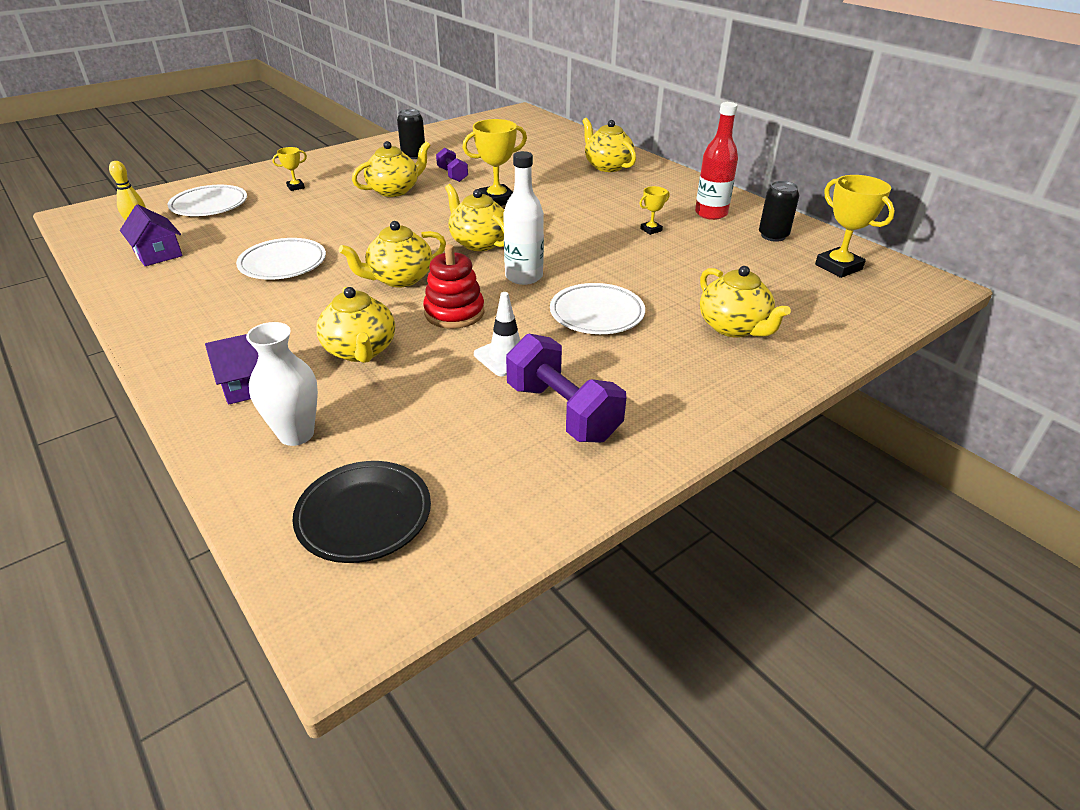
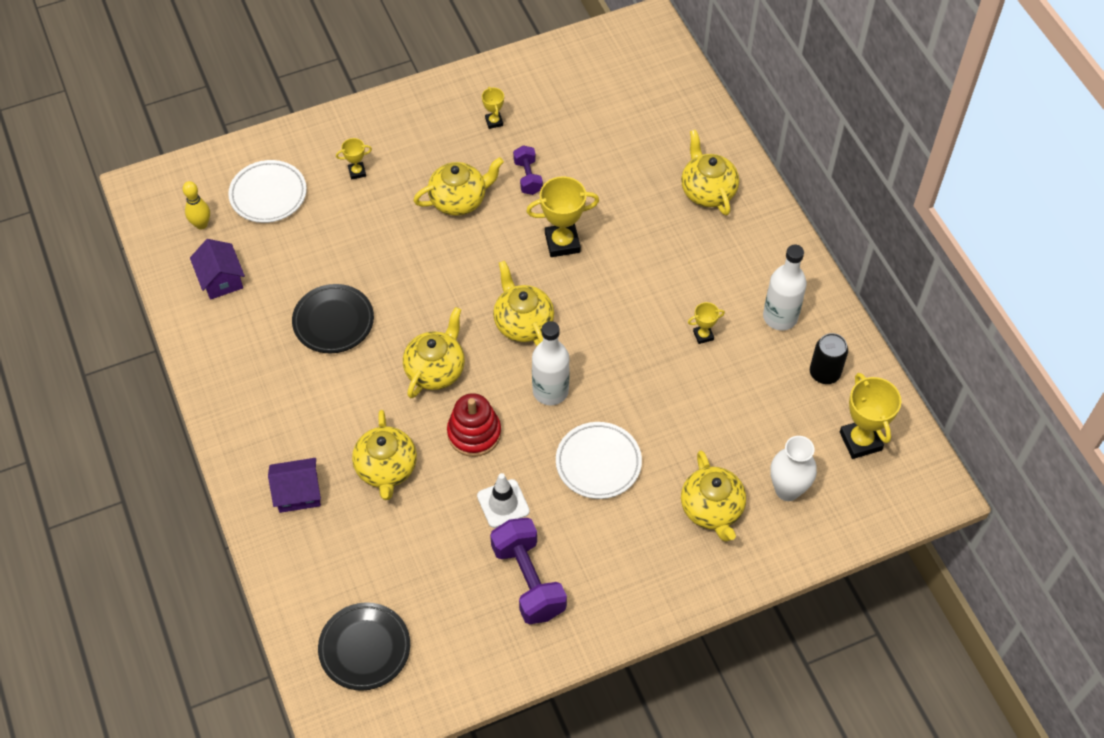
camera: 15 degrees right, 20 degrees up
(283, 264) = (333, 321): white plate -> black plate
(296, 434) = (327, 557): white vase -> white vase (787, 490)
(399, 279) = (436, 369): yellow teapot -> yellow teapot turned 135 degrees clockwise
(413, 155) = (494, 122): black can -> yellow trophy
(711, 213) = (780, 317): red bottle -> white bottle

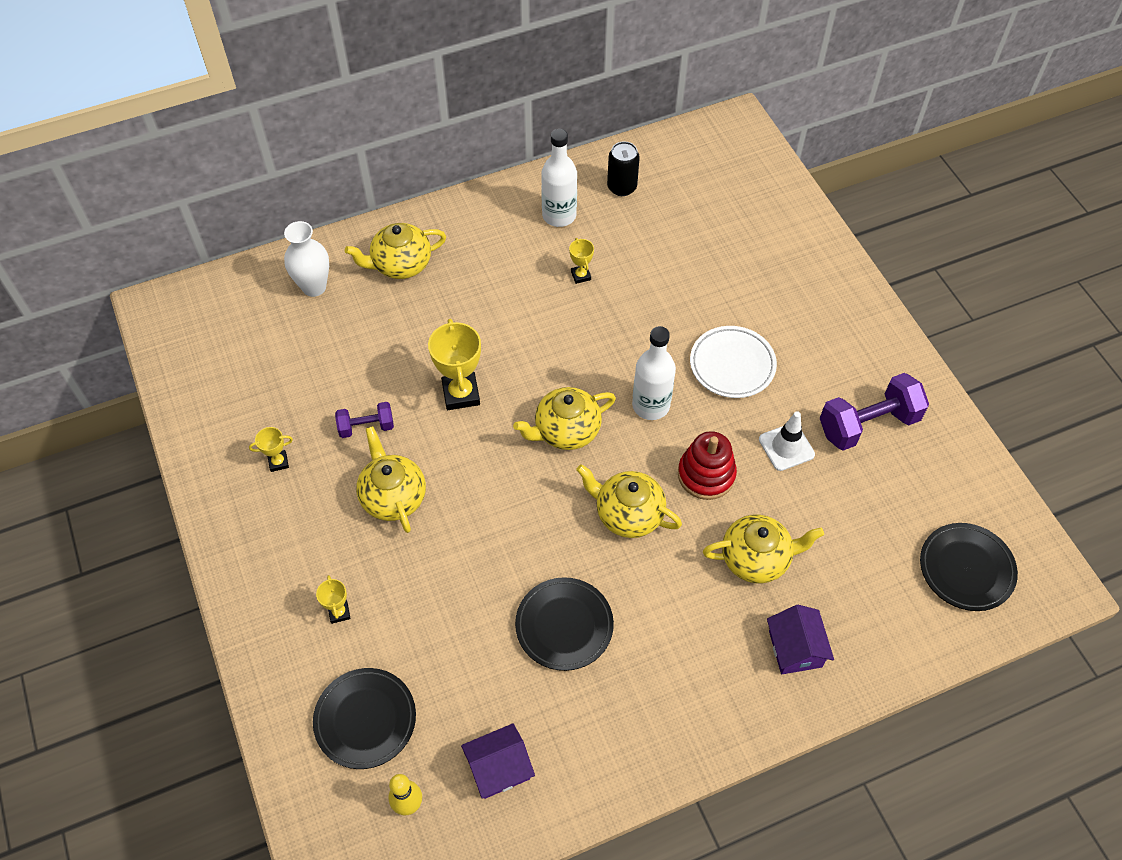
camera: 90 degrees left, 0 degrees up
(268, 194) = (365, 720): white plate -> black plate
(712, 509) = (773, 277): yellow teapot -> none
(787, 490) = (747, 221): white vase -> white vase (314, 287)
(860, 441) = (692, 168): yellow trophy -> none

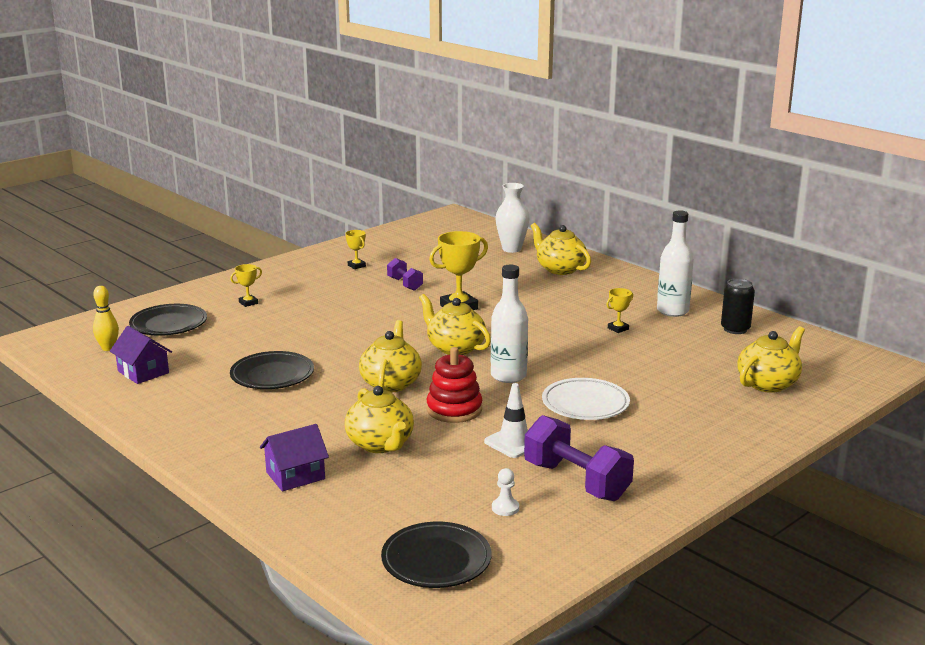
camera: 70 degrees right, 35 degrees down
(393, 496) = (352, 302): yellow teapot -> yellow teapot (768, 384)
(897, 492) = (505, 508): none -> white pawn

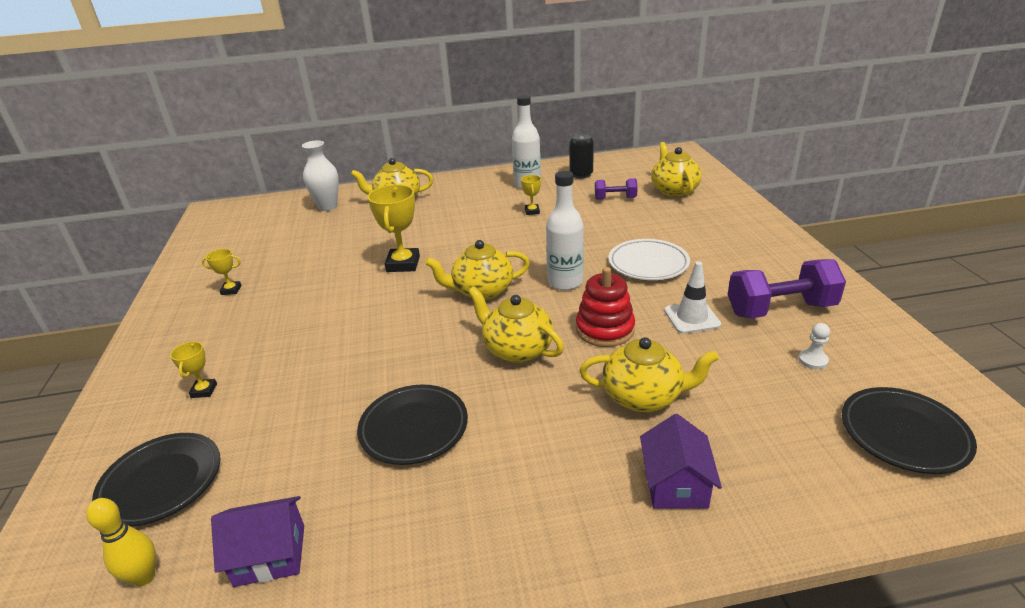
camera: 55 degrees left, 10 degrees up
(405, 284) = (315, 276): purple dumbbell -> purple dumbbell (615, 198)

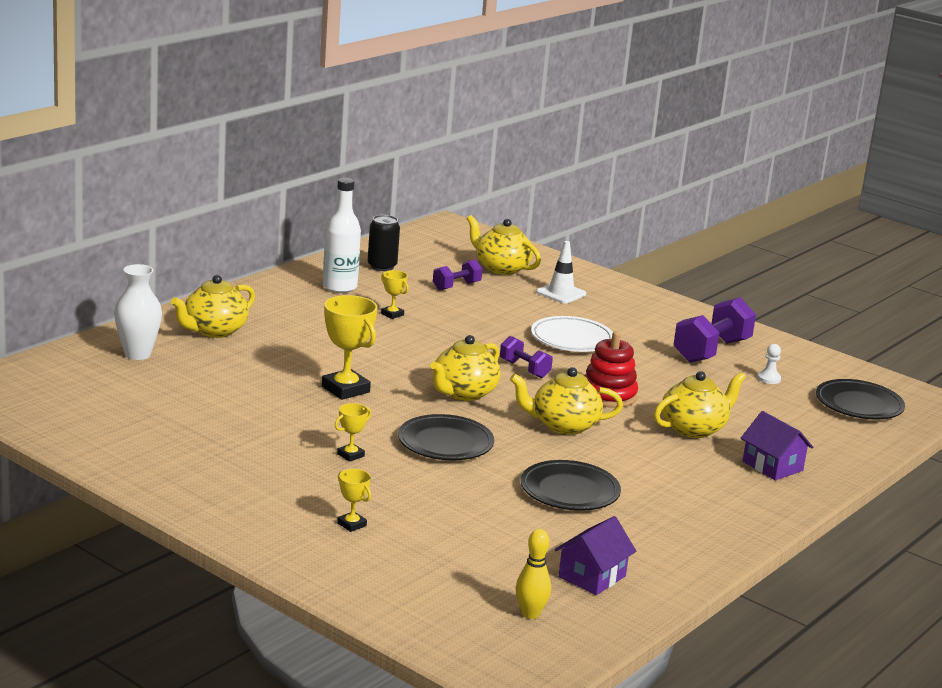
camera: 45 degrees left, 10 degrees down
(161, 482) = (440, 577): black plate -> black plate (445, 443)
(231, 290) = (201, 454): yellow trophy -> yellow trophy (350, 455)
(565, 282) = (524, 369): white bottle -> purple dumbbell
(692, 318) = (659, 372): white traffic cone -> white traffic cone (561, 293)

